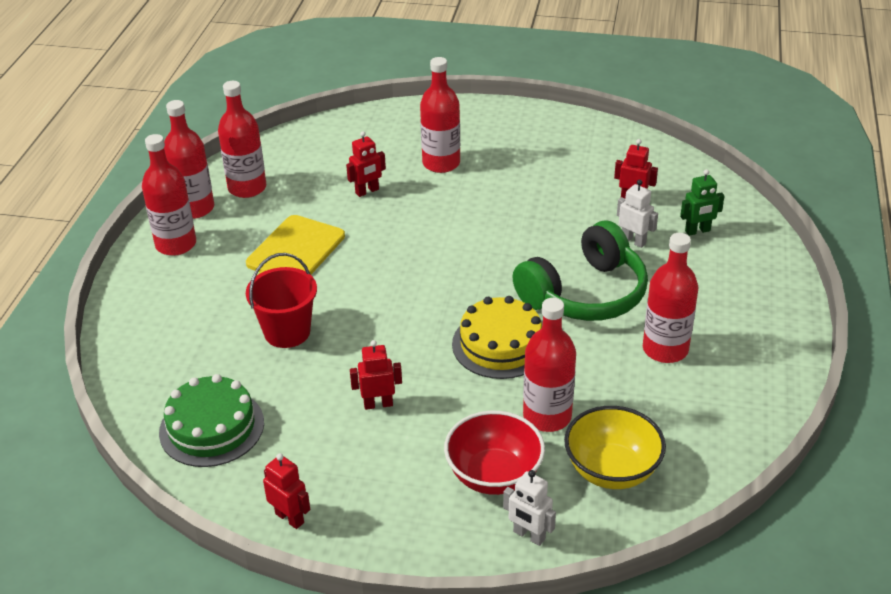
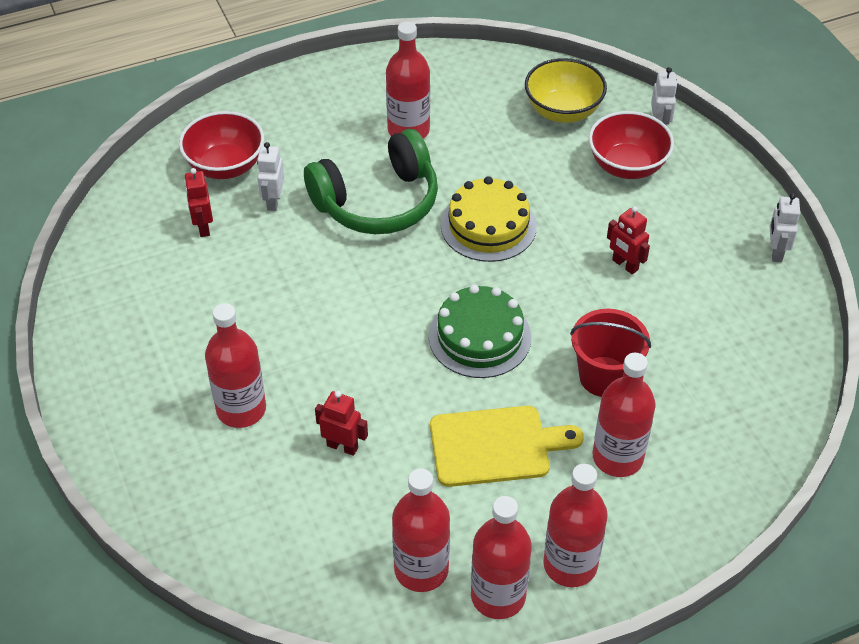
camera: 125 degrees left, 10 degrees up
(212, 427) = (752, 355): green cake -> green cake (479, 337)
(290, 518) = (775, 252): red robot -> white robot
(547, 416) = (543, 164): red bottle -> red bottle (617, 457)
(585, 294) = (377, 202): green headphones -> green headphones turned 135 degrees clockwise
(697, 231) = (225, 166): green robot -> red bowl

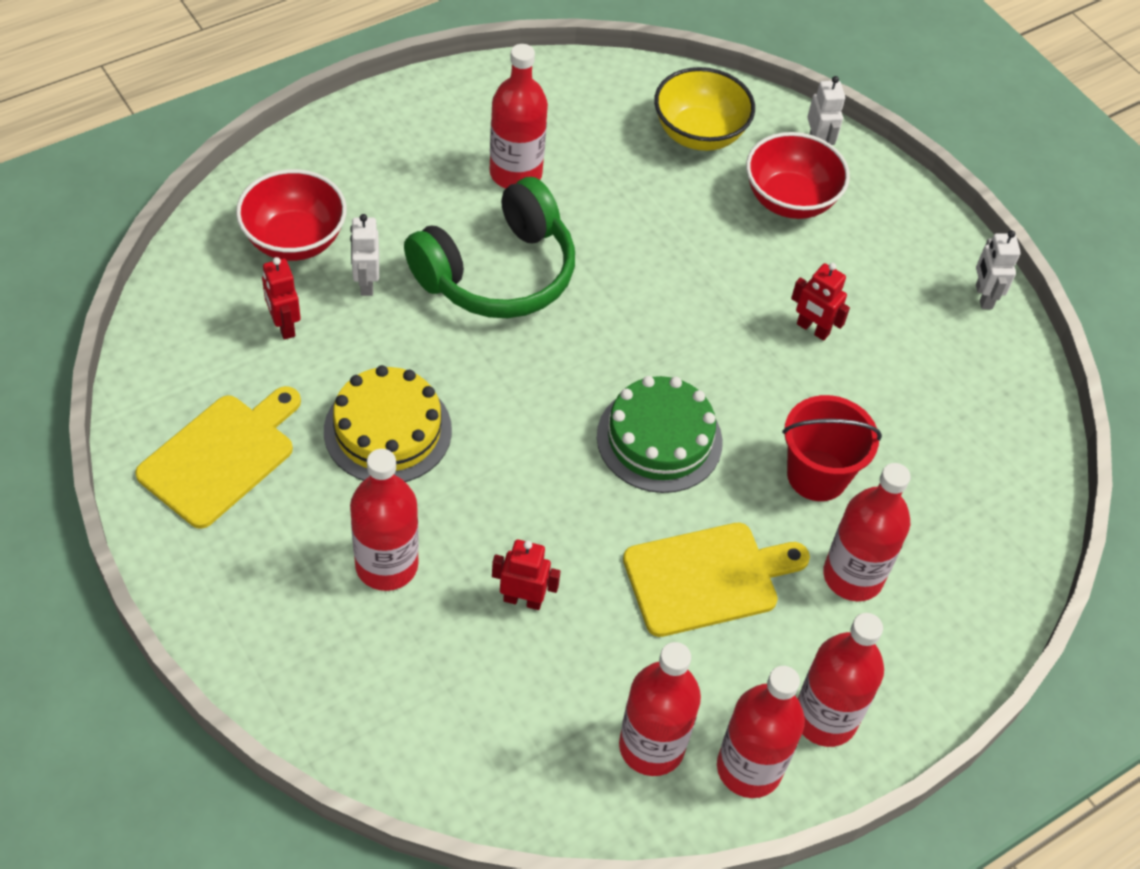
camera: 15 degrees left, 5 degrees up
(133, 317) = (221, 456): none -> yellow cutting board
(488, 225) = (640, 292): yellow cake -> yellow cake (387, 430)

